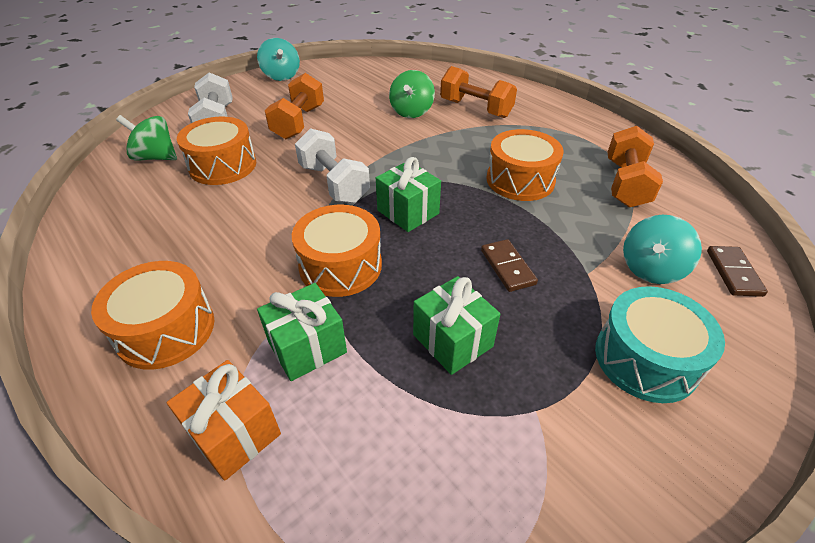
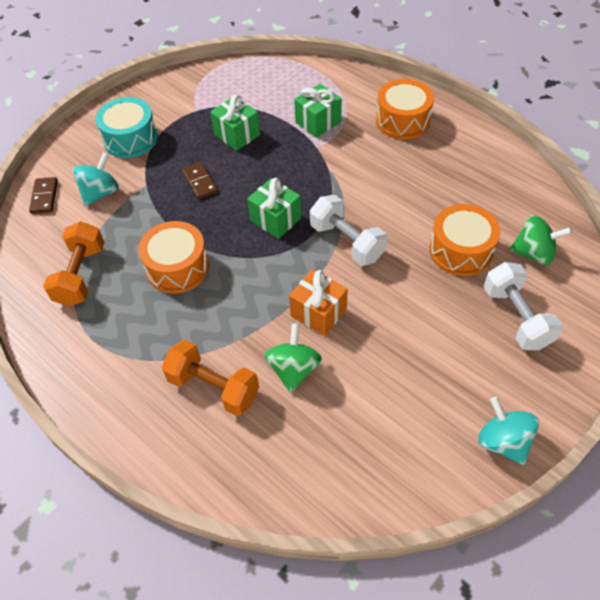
camera: 175 degrees right, 10 degrees up
(234, 433) = (337, 87): orange gift -> orange gift (318, 312)
(298, 122) = (422, 329): orange dumbbell -> none
(340, 266) = (315, 169): orange drum -> none

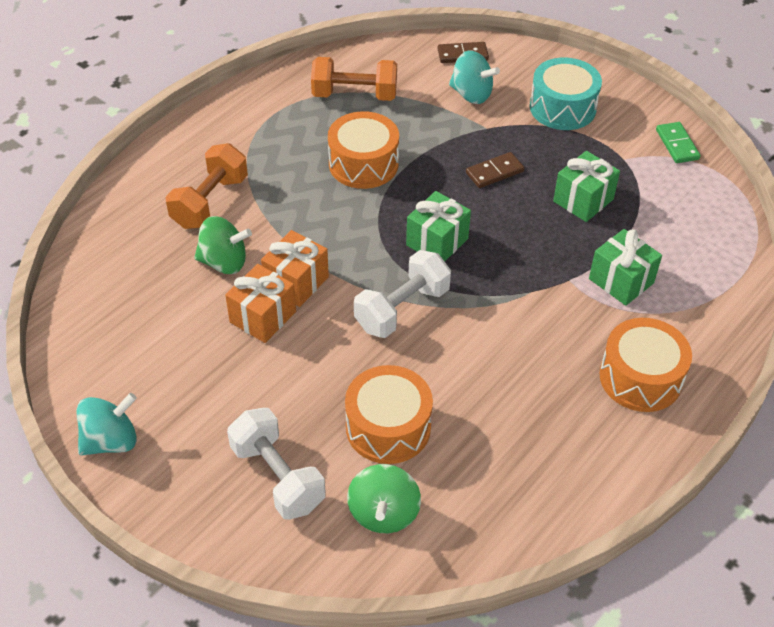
camera: 85 degrees right, 5 degrees down
(184, 83) = (677, 144): none -> green domino
(358, 335) = (263, 317): none -> orange gift
(516, 317) = (277, 477): white dumbbell -> white dumbbell turned 75 degrees clockwise

